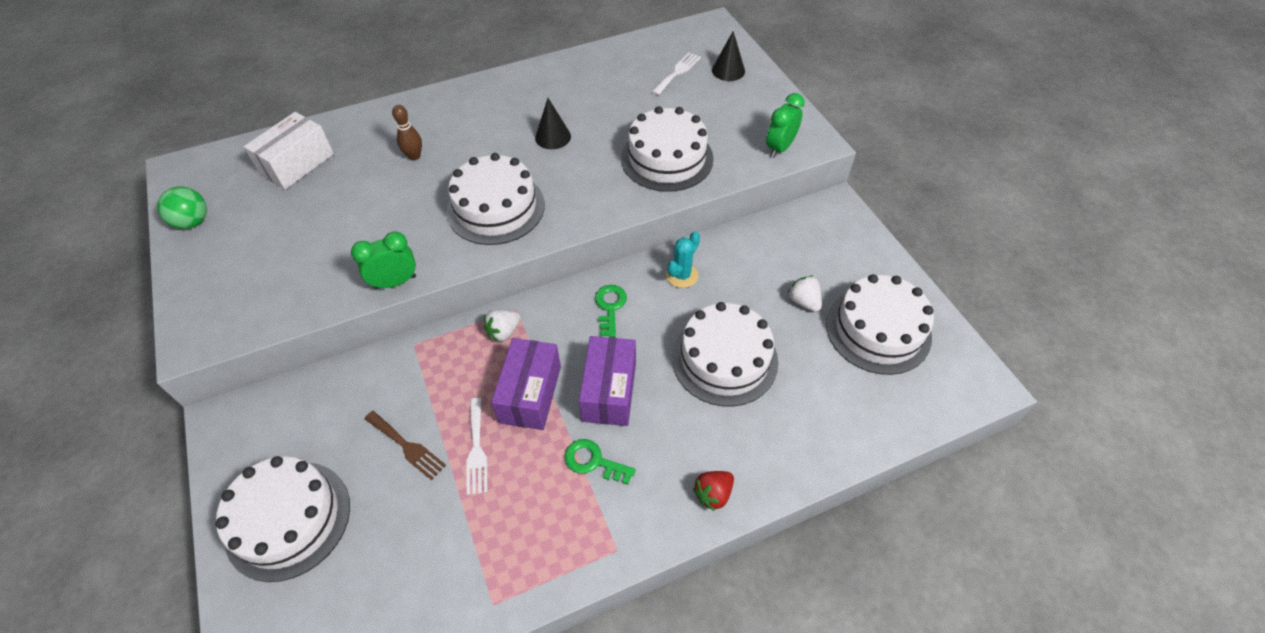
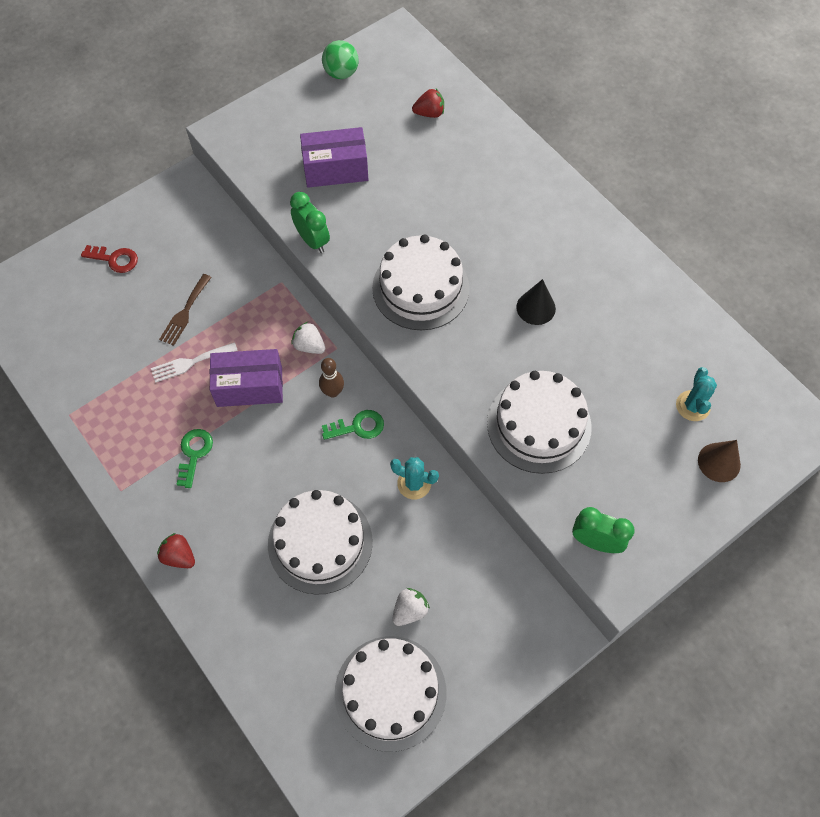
camera: 75 degrees right, 10 degrees up
(288, 519) = (115, 259): white cake -> red key
(297, 164) = (429, 113): white box -> red strawberry
(414, 156) = (468, 198): brown bowling pin -> brown bowling pin (332, 392)
(609, 391) = (265, 449): purple box -> purple box (335, 169)
(677, 72) = (692, 406): white fork -> turquoise cactus
(728, 70) = (719, 462): black cone -> brown cone

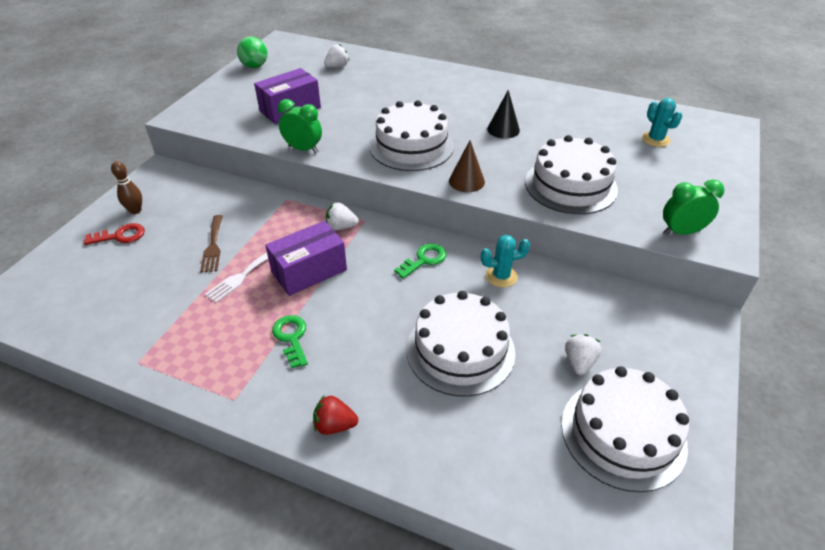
camera: 30 degrees left, 20 degrees down
(332, 392) = (384, 247): brown bowling pin -> brown bowling pin (135, 210)
(429, 113) = (337, 66): red strawberry -> white strawberry
(719, 462) = (704, 159): brown cone -> brown cone (466, 181)

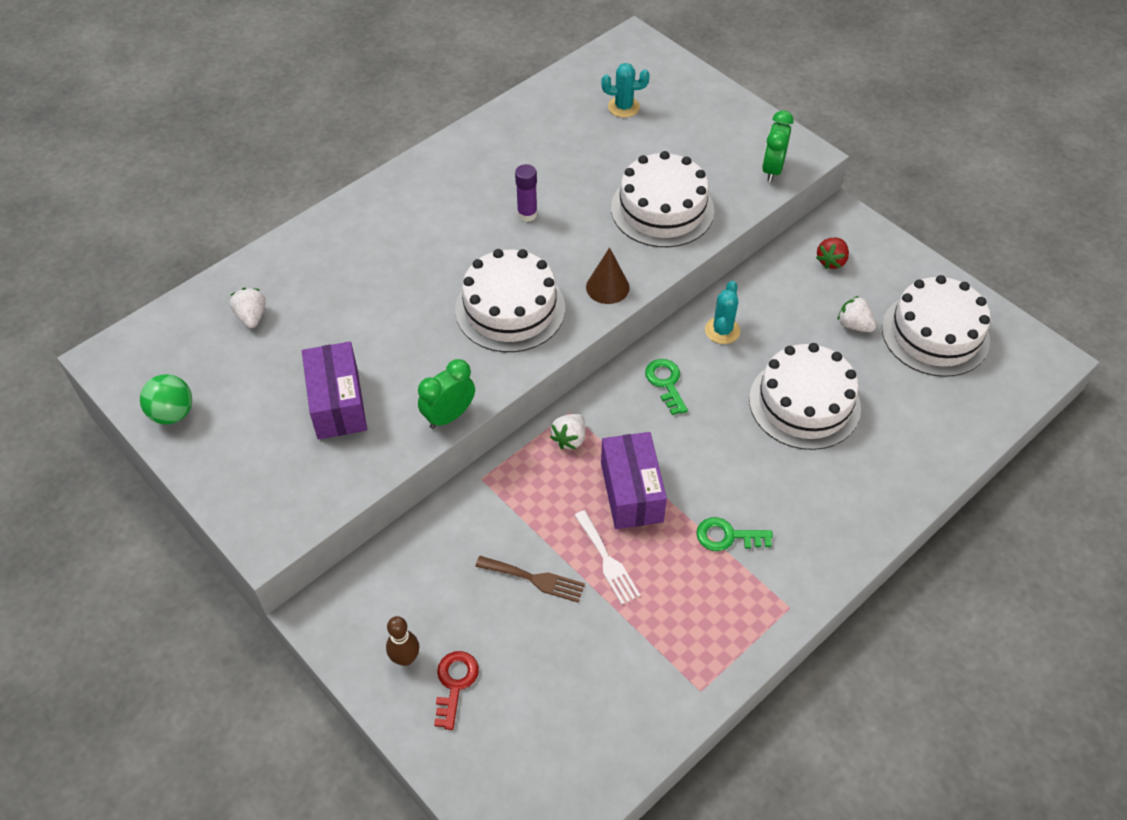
camera: 65 degrees left, 10 degrees up
(334, 425) = (853, 531): red strawberry -> red strawberry (831, 261)
(503, 129) = (527, 214): black cone -> purple glue stick

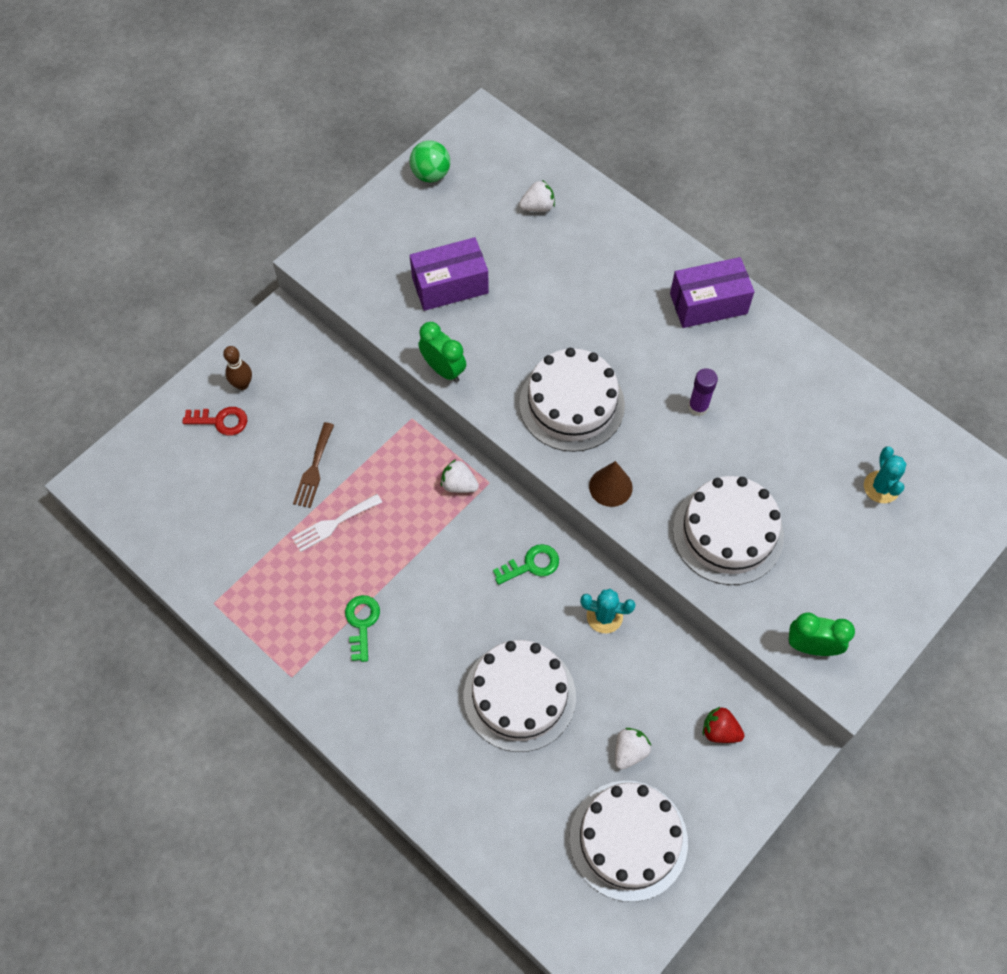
camera: 85 degrees right, 10 degrees up
(631, 492) = (404, 540): purple box -> purple box (708, 304)

